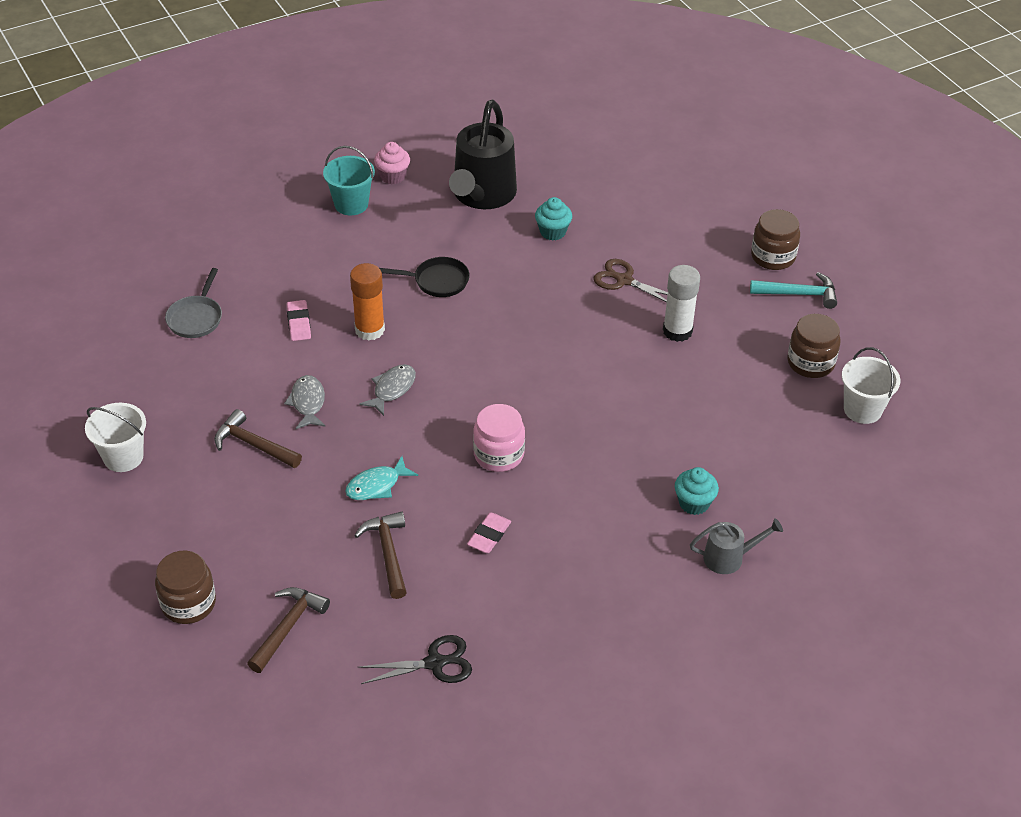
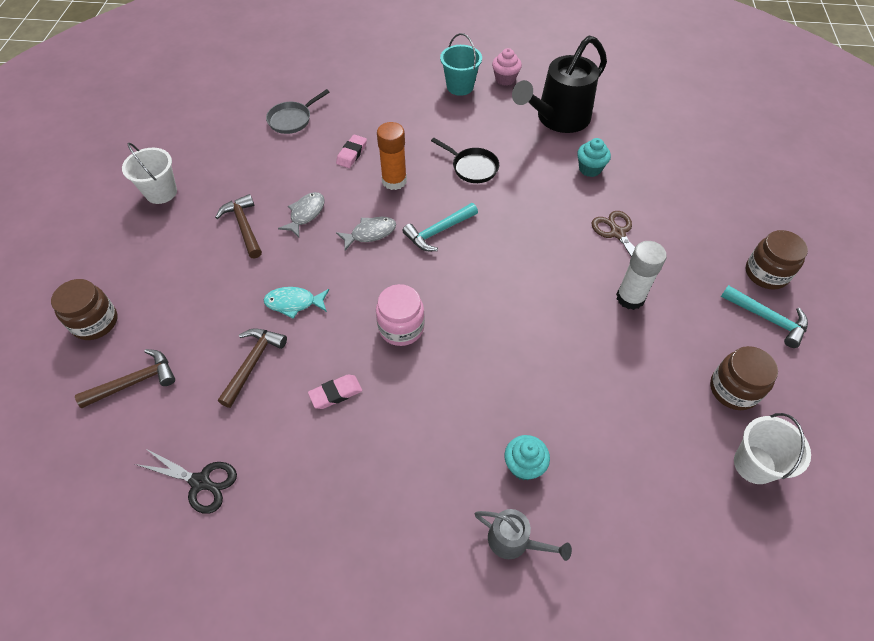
camera: 35 degrees right, 10 degrees up
(458, 356) = (438, 231): none -> turquoise hammer

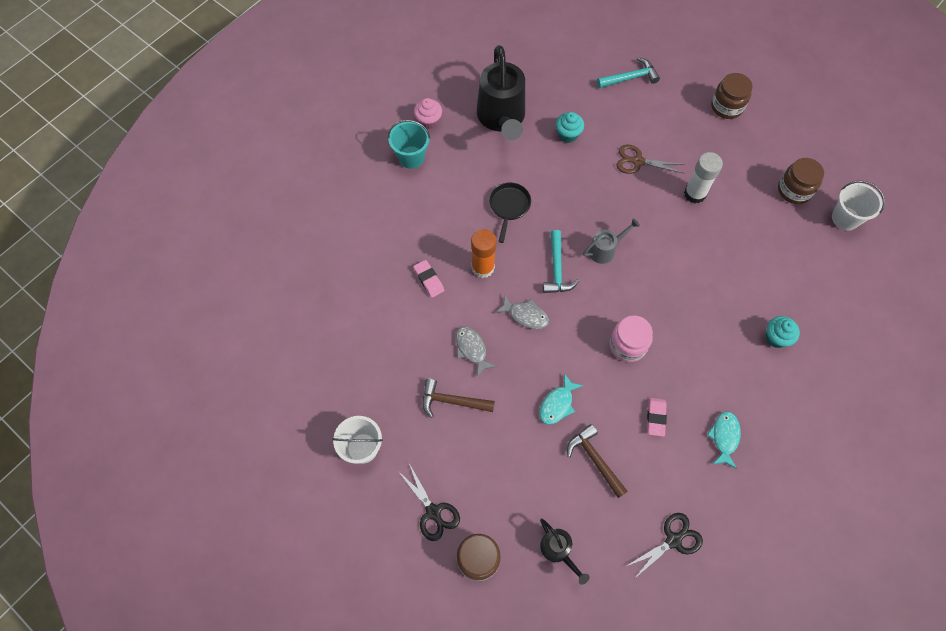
camera: 55 degrees left, 10 degrees up
(126, 267) = (433, 512): none -> black scissors
(135, 382) = (559, 551): brown hammer -> black watering can
(292, 119) = (350, 302): grey pan -> none
(357, 473) = (724, 437): none -> turquoise fish
(370, 233) = (525, 315): grey fish -> grey fish turned 105 degrees clockwise
(472, 167) = (509, 206): black pan -> black pan turned 60 degrees counterclockwise
(515, 541) = (820, 374): grey watering can -> grey watering can (605, 249)
(767, 319) = (759, 134): turquoise hammer -> turquoise hammer (630, 78)

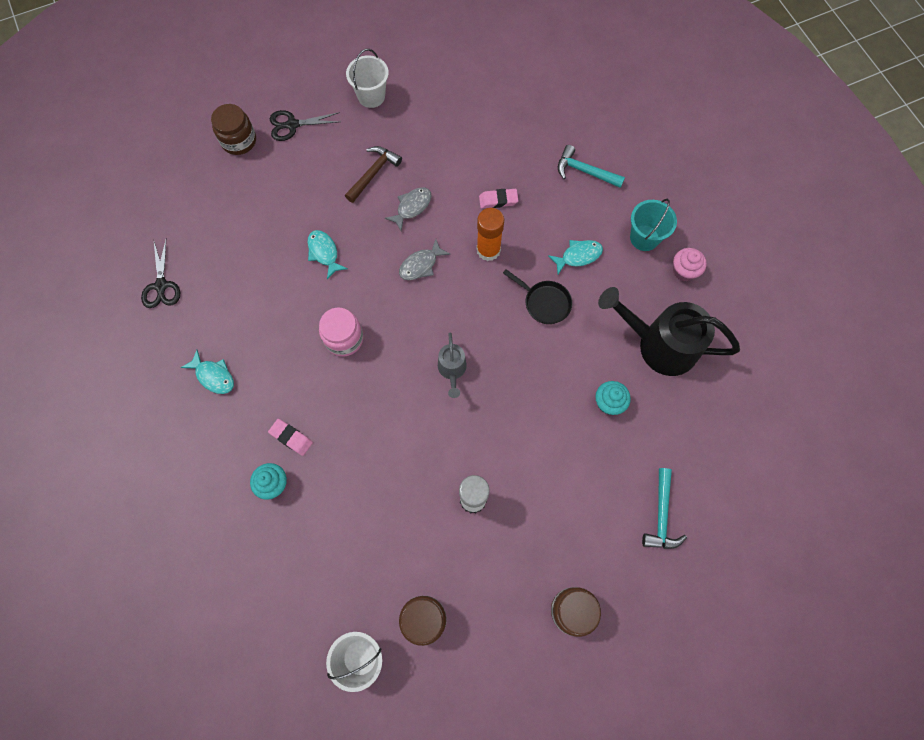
camera: 115 degrees right, 5 degrees up
(453, 198) = (578, 256): none -> turquoise fish
(472, 349) = (412, 207): grey fish -> grey fish turned 45 degrees counterclockwise
(556, 269) = (454, 314): turquoise hammer -> turquoise hammer (585, 171)
(559, 551) = (208, 198): black watering can -> none
(595, 459) = (260, 259): brown hammer -> none
(637, 161) = (541, 460): brown scissors -> none
(655, 417) = (265, 327): pink eraser -> pink eraser (291, 438)

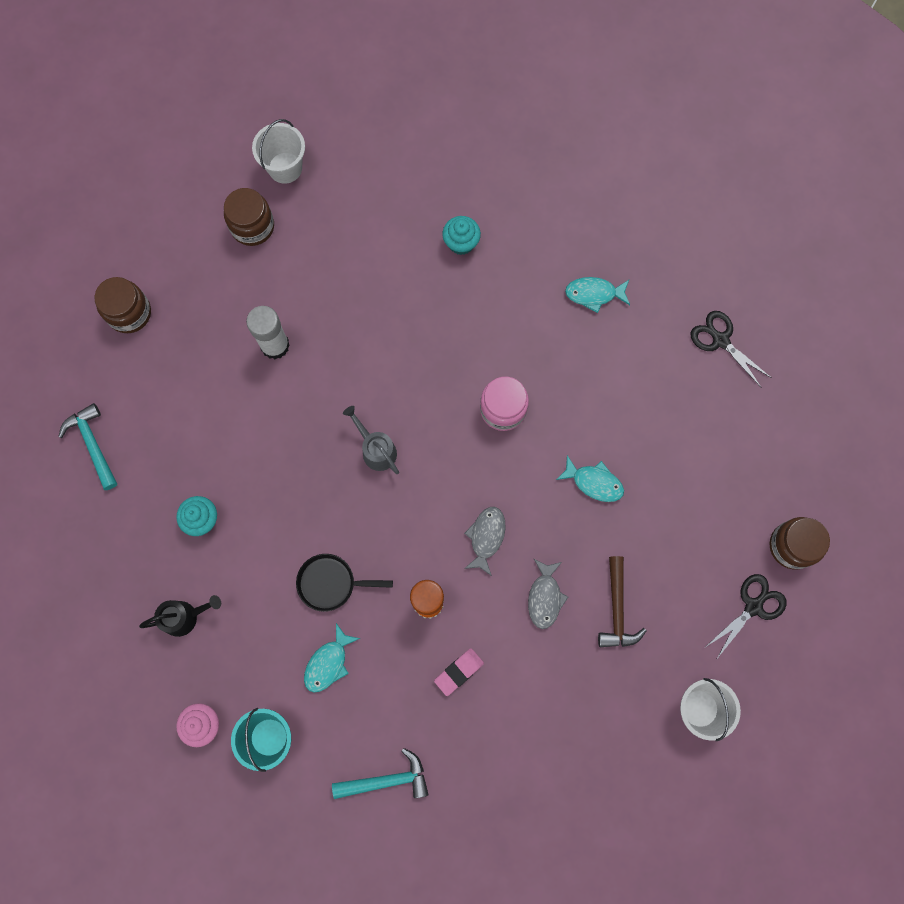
camera: 145 degrees right, 5 degrees up
(291, 438) = (478, 289): pink eraser -> none
(658, 344) = (185, 616): black watering can -> black watering can, size x0.49

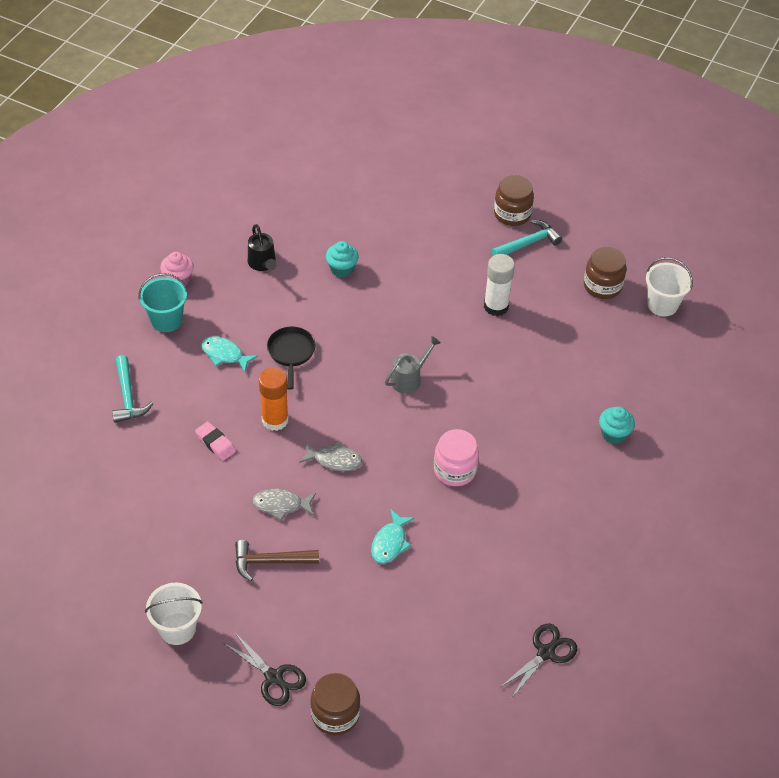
camera: 85 degrees right, 25 degrees down
(93, 444) = (399, 201): turquoise hammer -> turquoise hammer (528, 243)
(594, 294) = (579, 541): turquoise fish -> none

